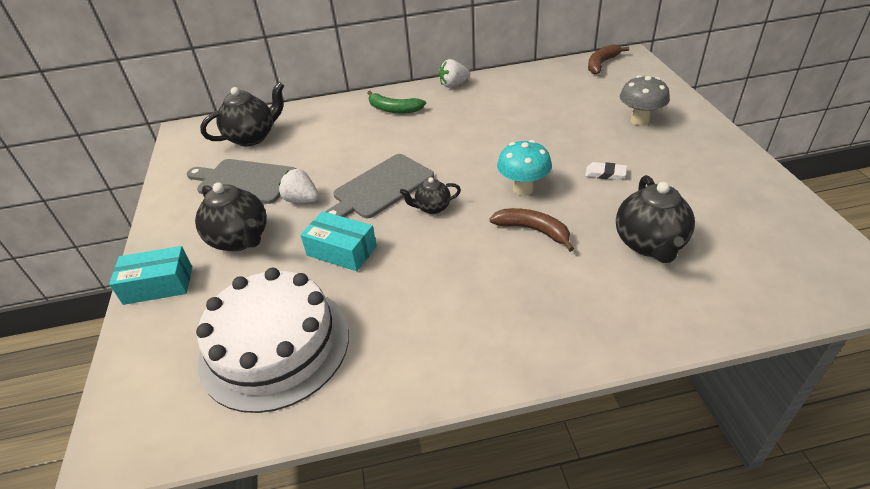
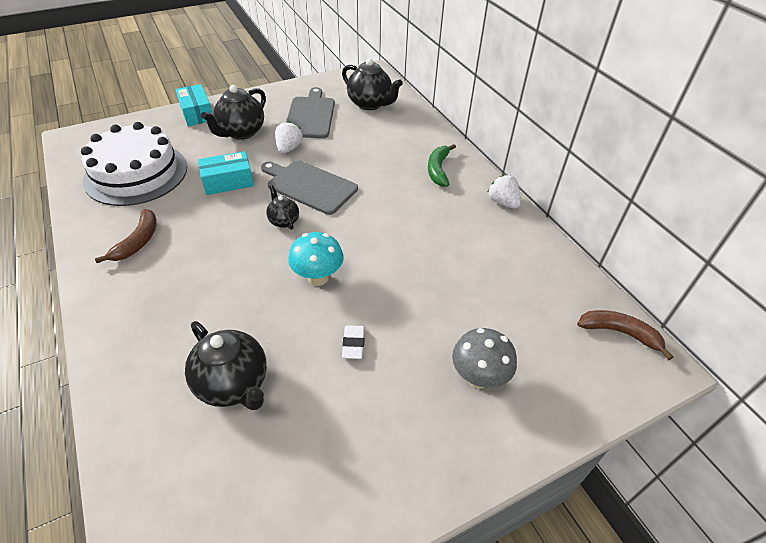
camera: 70 degrees right, 5 degrees up
(342, 251) = (228, 182): turquoise box -> turquoise box turned 60 degrees clockwise
(533, 230) = (254, 291): brown banana -> brown banana (138, 241)
(649, 244) = (233, 384): black teapot -> black teapot turned 120 degrees counterclockwise

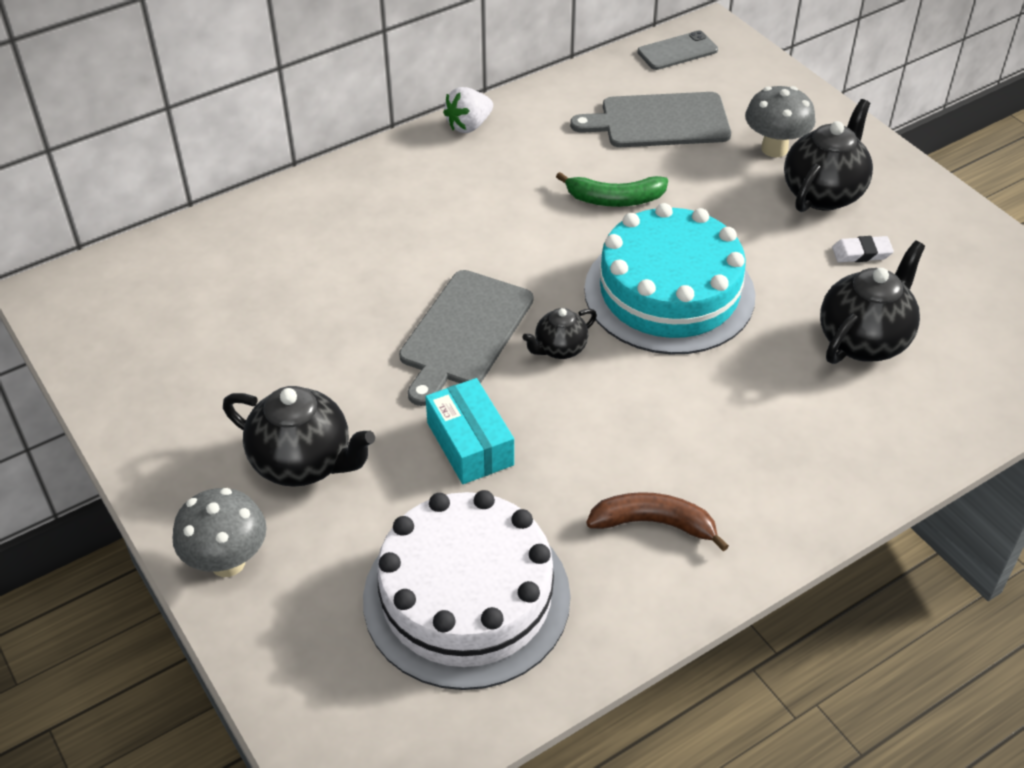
camera: 95 degrees left, 0 degrees up
(197, 113) = (227, 562): turquoise box -> grey mushroom
(289, 148) = (355, 378): white strawberry -> none
(310, 116) = (235, 366): grey cutting board -> grey cutting board (659, 121)
(318, 278) = (669, 292): turquoise mushroom -> turquoise cake
(353, 344) = (766, 246): white eraser -> white eraser (861, 253)
(370, 104) = (188, 284): black teapot -> black teapot (823, 193)
(438, 170) = (398, 189): green banana -> green banana (615, 199)
(619, 333) = (677, 51): brown banana -> grey phone

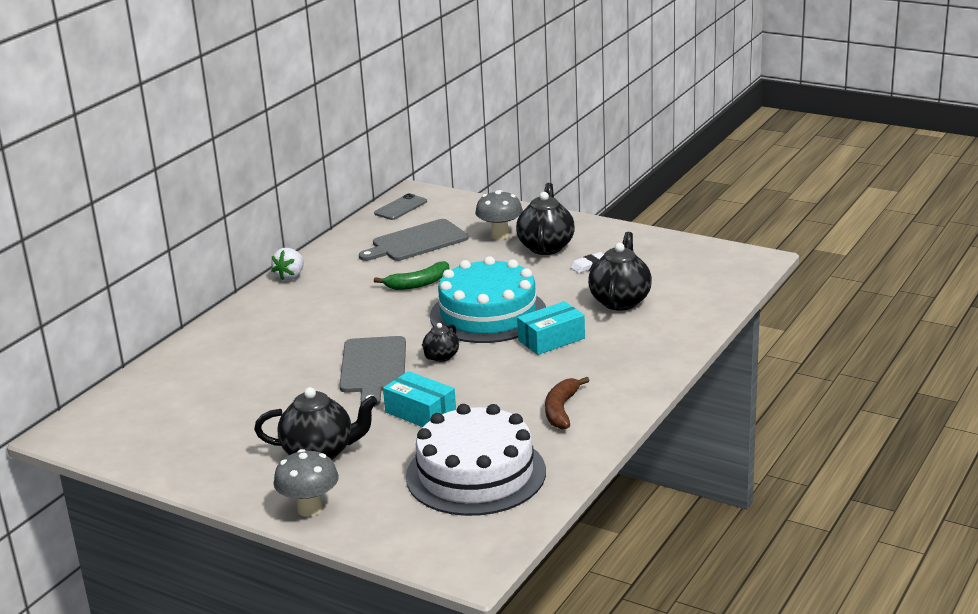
camera: 25 degrees left, 20 degrees down
(654, 523) = (561, 410): brown banana -> brown banana turned 60 degrees counterclockwise
(723, 377) = (551, 339): none -> turquoise box

